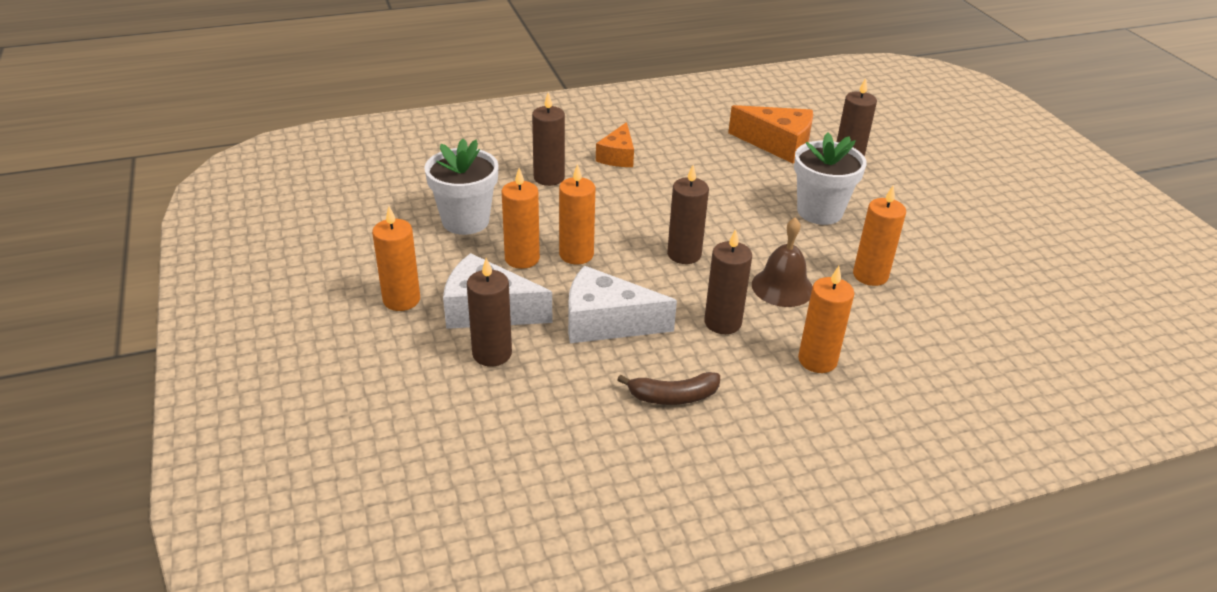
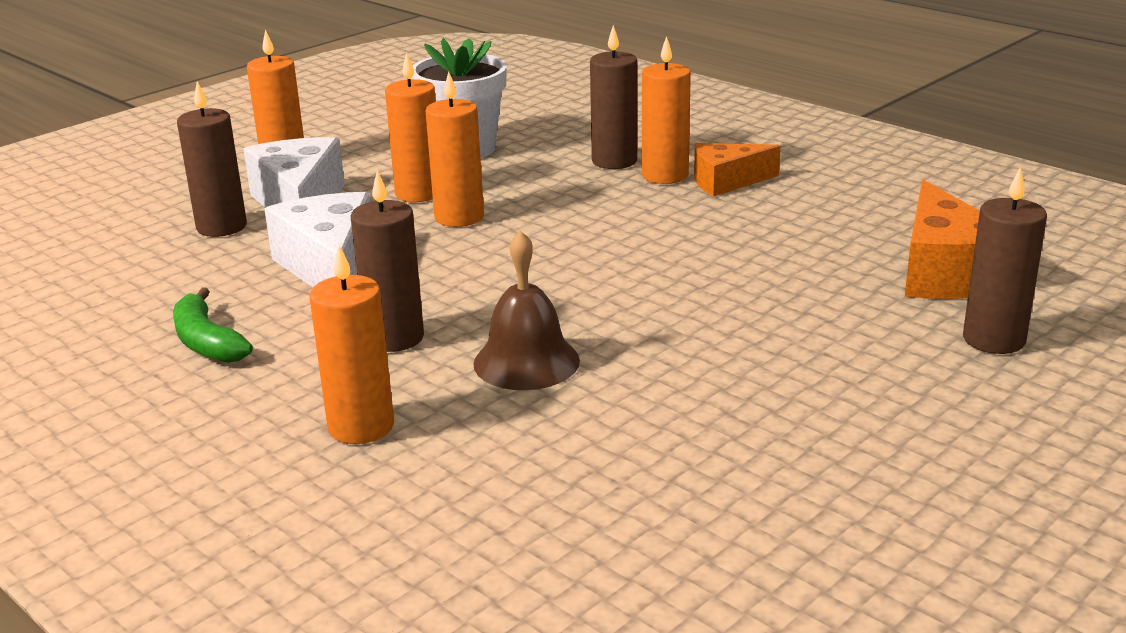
camera: 65 degrees right, 10 degrees down
(673, 396) = (207, 342): brown banana -> green banana
(684, 254) = (533, 277): brown candle -> none
(819, 211) = (783, 348): white flower pot -> none
(870, 275) = (640, 429): orange candle -> orange candle (665, 175)

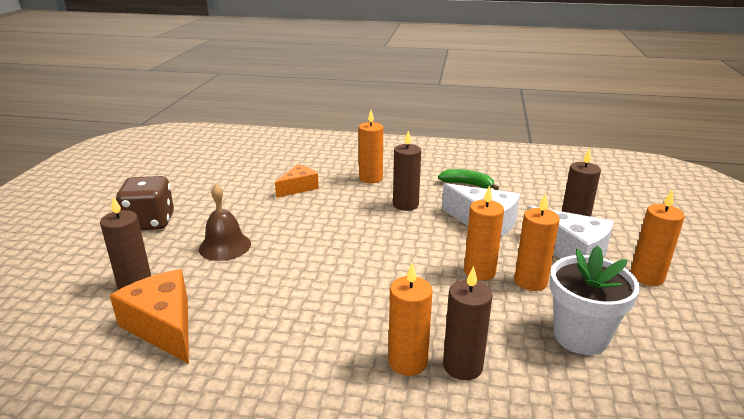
camera: 145 degrees right, 0 degrees up
(526, 362) = (343, 211): brown bell -> brown bell (225, 246)
(726, 182) = (357, 372): orange cheese -> orange cheese (298, 188)
(966, 469) = (150, 222): none -> brown dice

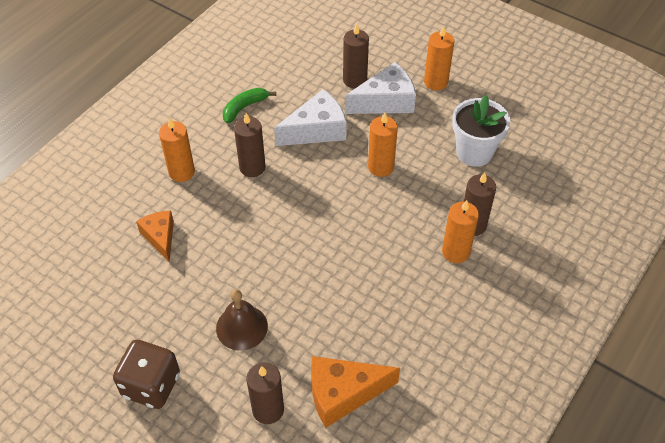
camera: 65 degrees left, 25 degrees up
(530, 281) = (408, 145): orange candle -> none

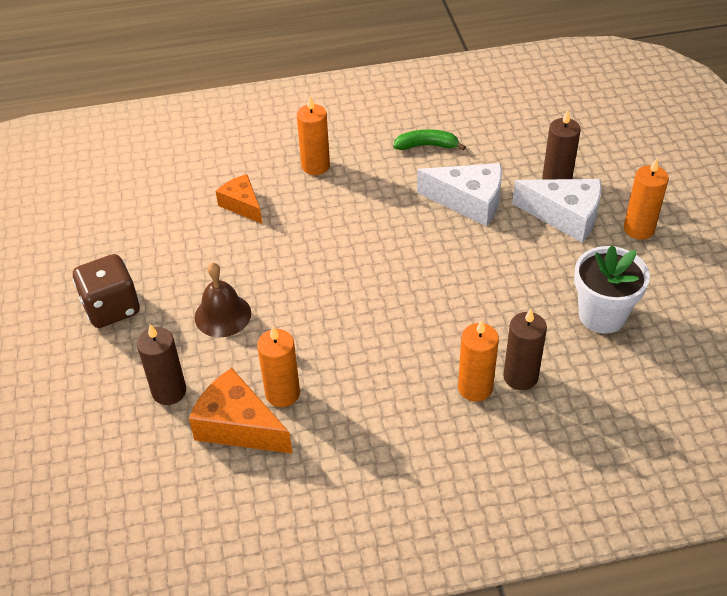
camera: 45 degrees right, 5 degrees down
(160, 237) = (242, 205): orange cheese -> orange cheese turned 60 degrees counterclockwise
(252, 167) = (376, 198): brown candle -> none
(381, 167) = (491, 269): orange candle -> orange candle (282, 393)

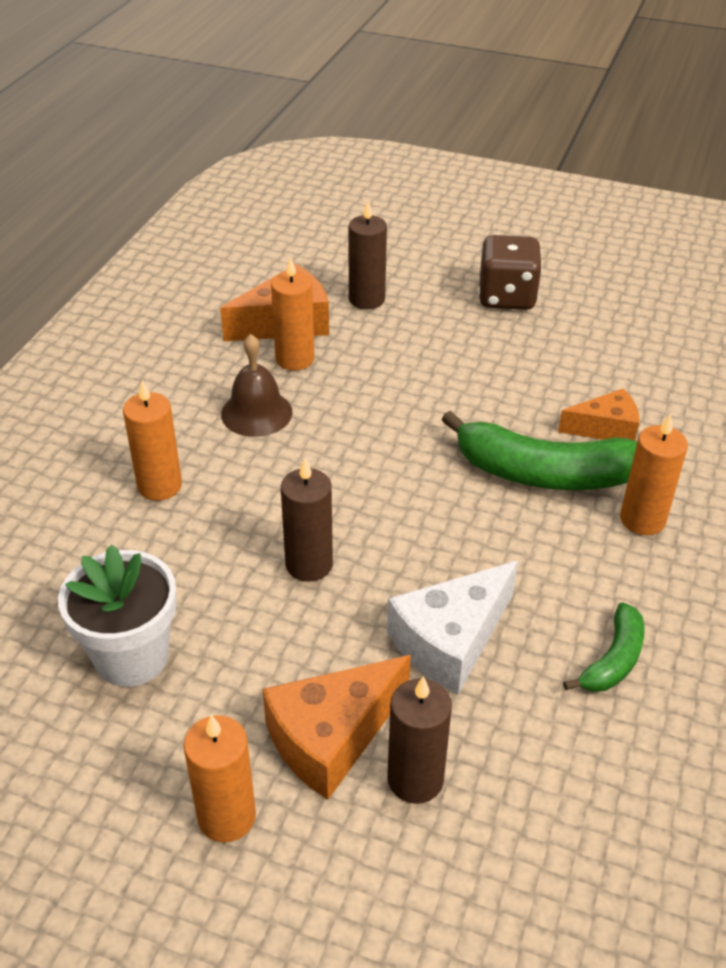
camera: 120 degrees right, 5 degrees down
(222, 315) = (433, 357): brown bell -> brown bell (256, 413)
(307, 216) = (543, 473): none -> green banana
(520, 377) = (133, 528): brown candle -> brown candle (309, 564)
(565, 216) = (331, 737): white cheese -> orange cheese

